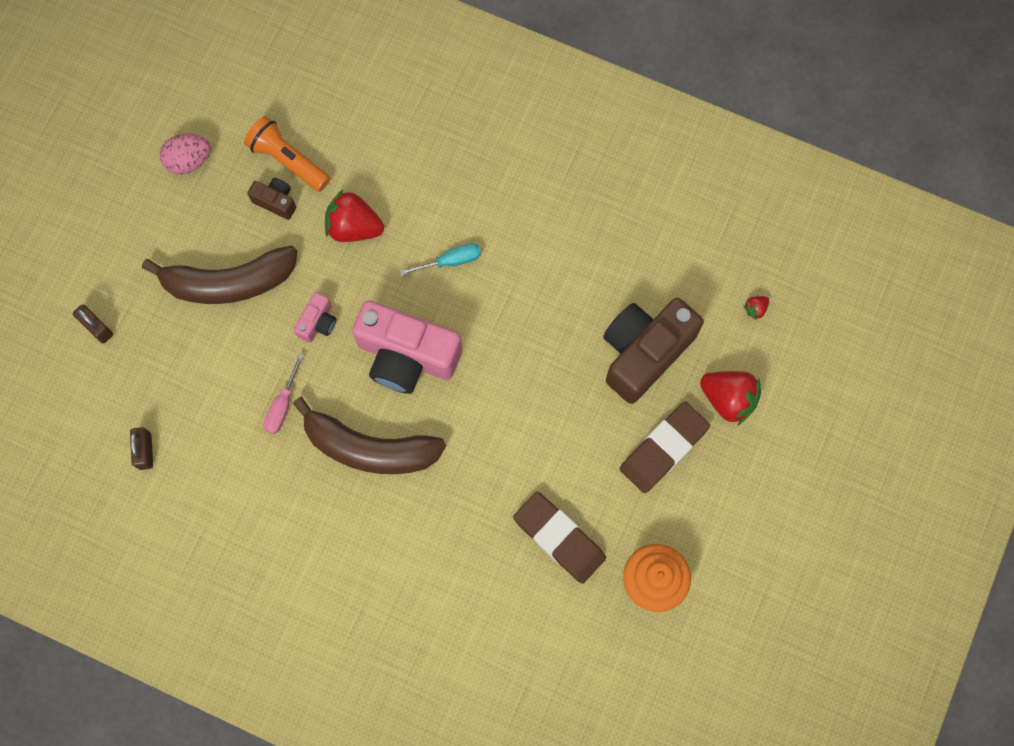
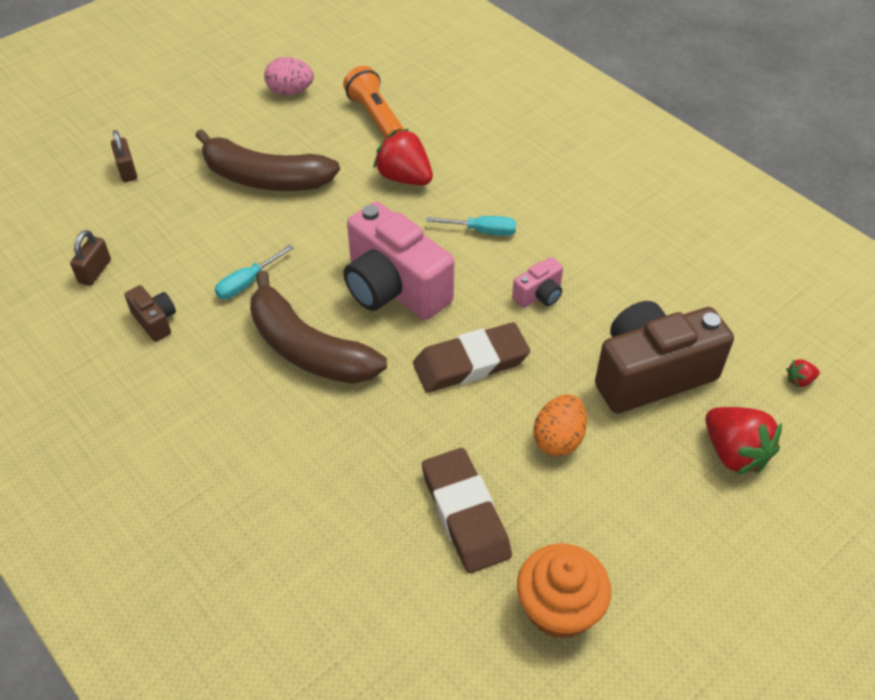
camera: 25 degrees right, 25 degrees down
(276, 201) = (346, 139): brown camera -> brown camera (155, 321)
(282, 405) = (247, 283): pink screwdriver -> turquoise screwdriver
(318, 322) = (325, 233): pink camera -> pink camera (539, 295)
(598, 444) = (558, 439): none -> orange egg
(663, 448) = (634, 472): brown eraser -> brown eraser (470, 362)

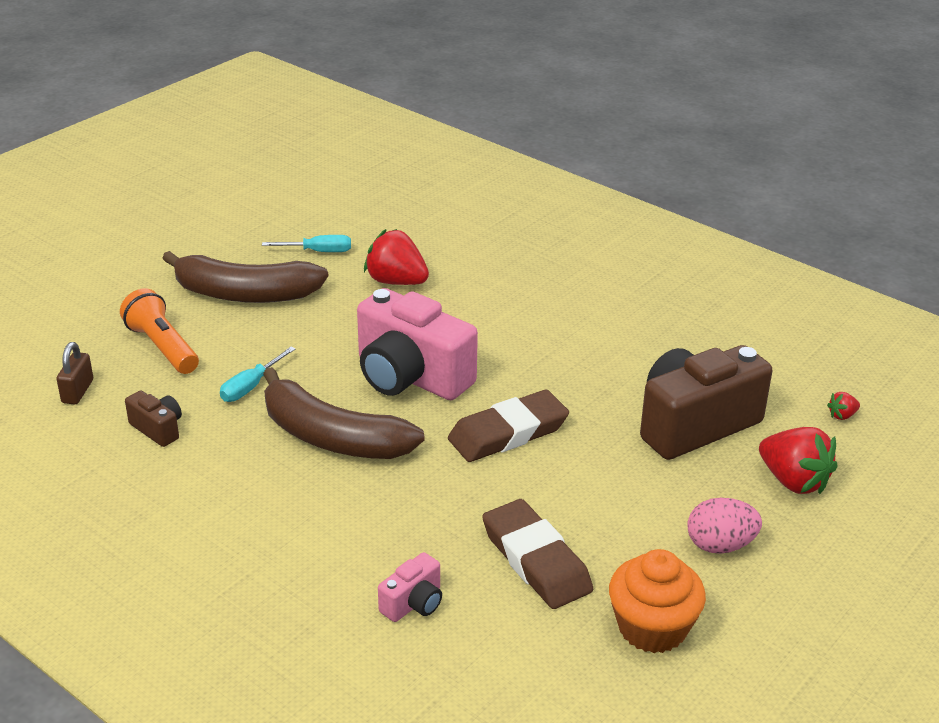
camera: 10 degrees left, 15 degrees down
(127, 170) = (89, 299): brown padlock -> none
(290, 92) = (252, 216): pink egg -> pink egg (720, 545)
(375, 117) = (351, 231): orange flashlight -> orange flashlight (162, 347)
(482, 231) = (490, 320): turquoise screwdriver -> turquoise screwdriver (318, 251)
(539, 295) = (564, 369): pink camera -> pink camera (413, 603)
(558, 439) = (615, 488): orange egg -> none

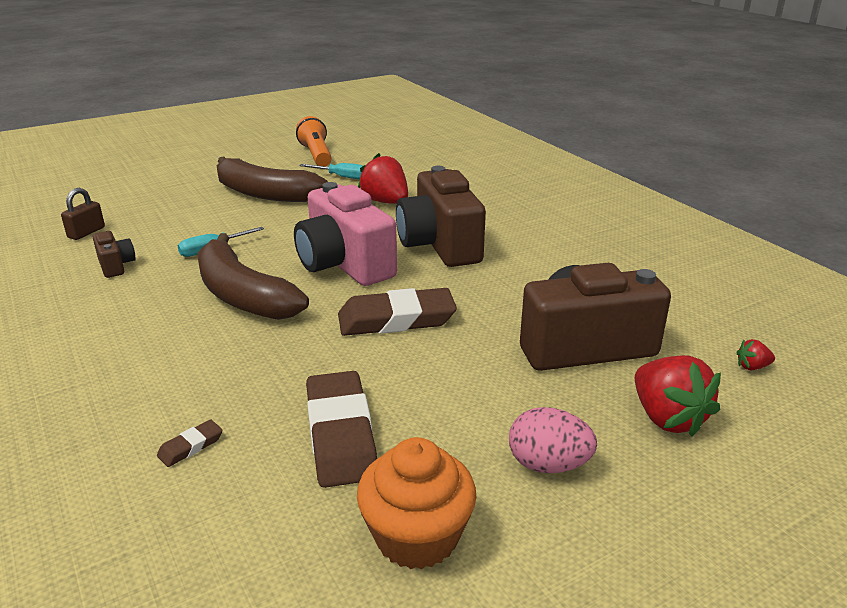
camera: 20 degrees right, 5 degrees down
(162, 347) = (173, 215): orange flashlight -> orange flashlight (316, 155)
(413, 603) = (190, 446): pink camera -> brown eraser
(493, 331) = (440, 245): none -> brown camera

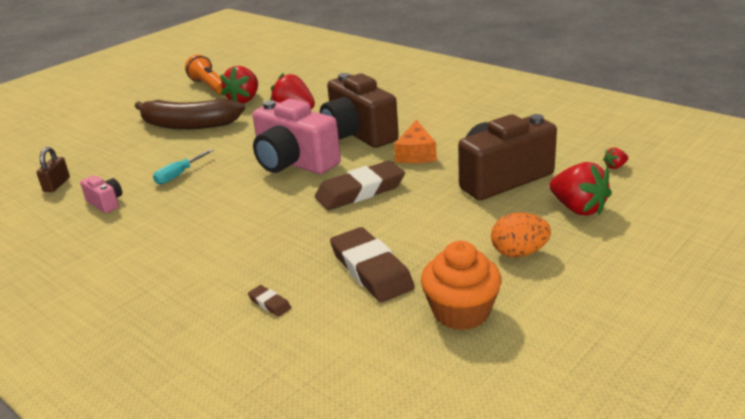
camera: 15 degrees left, 0 degrees up
(116, 265) = (106, 203): brown camera -> pink camera
(190, 446) = (269, 303): brown eraser -> brown eraser turned 75 degrees counterclockwise
(243, 295) = (230, 201): brown banana -> none
(341, 177) = (244, 100): turquoise screwdriver -> red strawberry
(494, 285) = (416, 153): none -> orange cheese
(548, 465) = (519, 253): pink egg -> orange egg

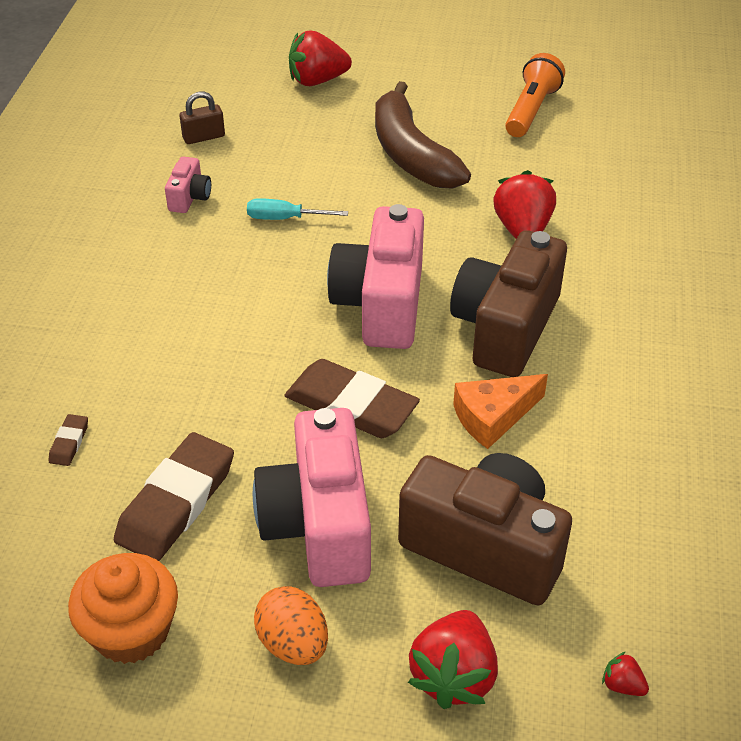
camera: 55 degrees right, 15 degrees up
(244, 100) = (519, 163): red strawberry -> red strawberry (317, 80)
(439, 223) = (319, 524): none -> pink camera

